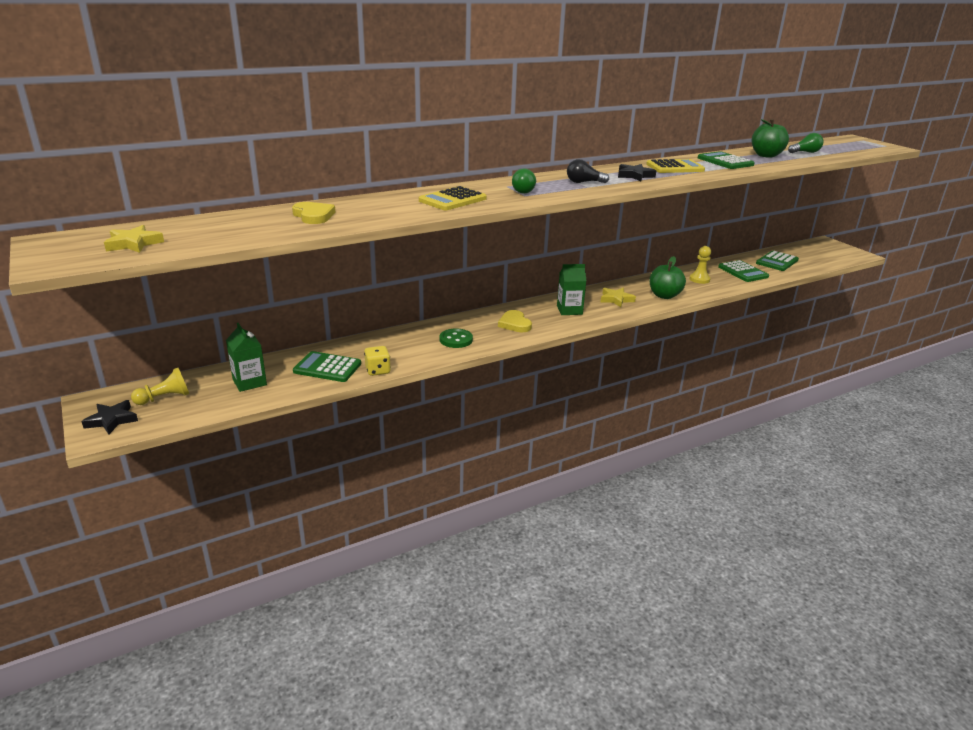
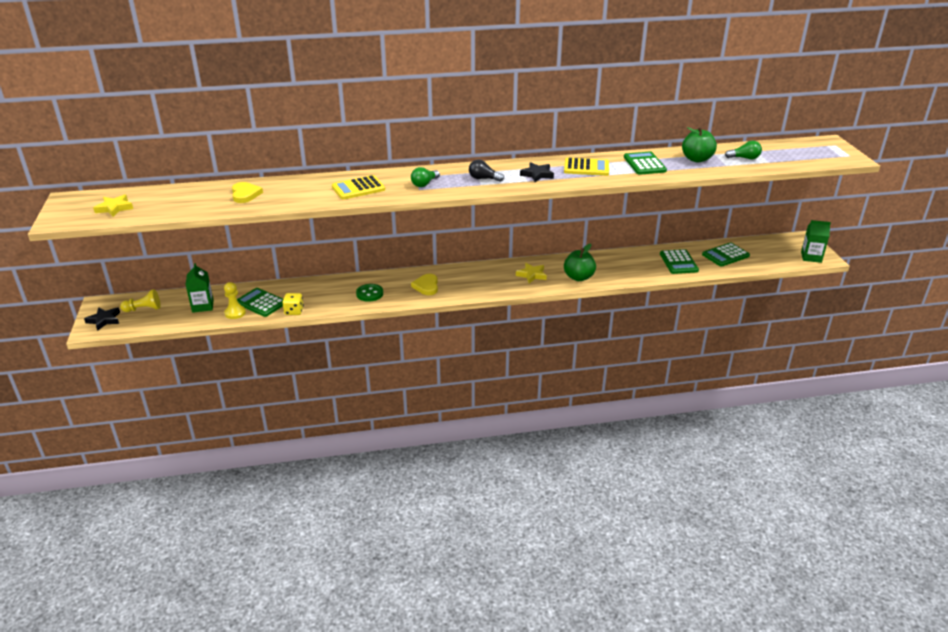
camera: 20 degrees right, 5 degrees up
(569, 310) = (482, 280): green carton -> green carton (811, 257)
(699, 279) = (628, 265): yellow pawn -> yellow pawn (235, 313)

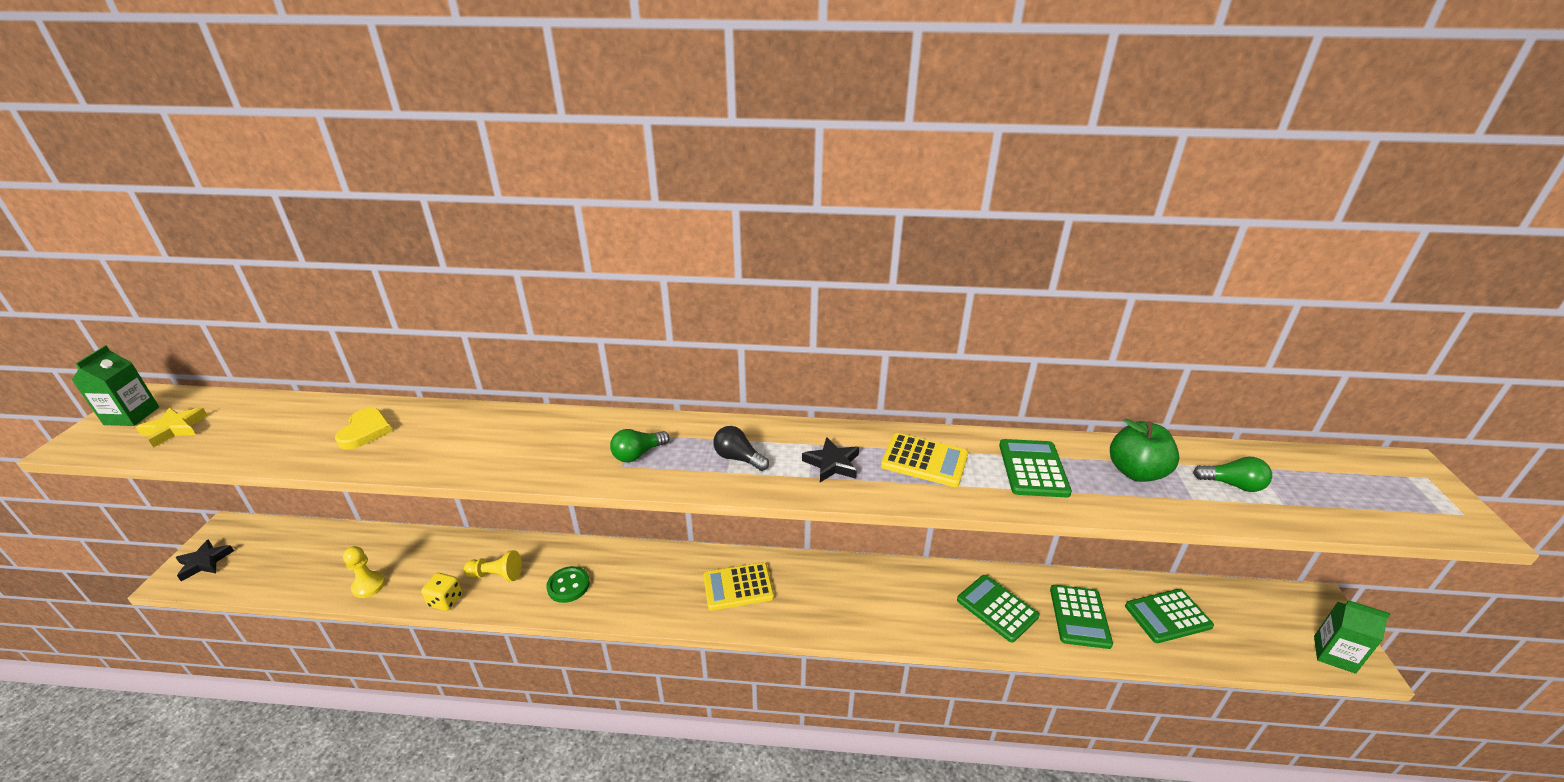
camera: 15 degrees right, 0 degrees up
(143, 309) = (265, 551): yellow pawn -> yellow pawn (496, 575)
(203, 306) = (339, 561): green carton -> green carton (132, 416)
(261, 303) = (414, 572): green calculator -> green calculator (997, 608)
(358, 188) = (532, 446): yellow calculator -> yellow calculator (738, 587)
(426, 286) = (656, 587): yellow heart -> none
(531, 275) = (825, 596): yellow star -> none
(578, 277) = (899, 617): green apple -> none

